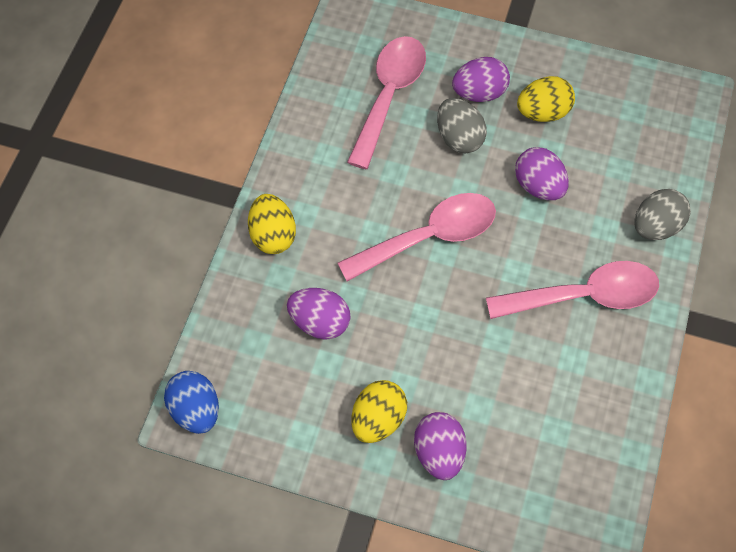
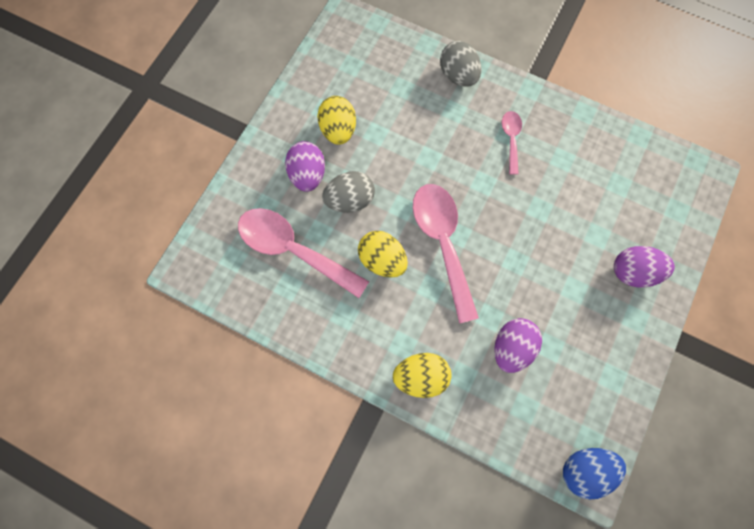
camera: 80 degrees left, 10 degrees up
(378, 419) = (602, 314): yellow egg -> yellow egg (382, 260)
(538, 186) = (408, 149): purple egg -> none
(583, 296) = (511, 139): pink spoon -> pink spoon, size x0.50

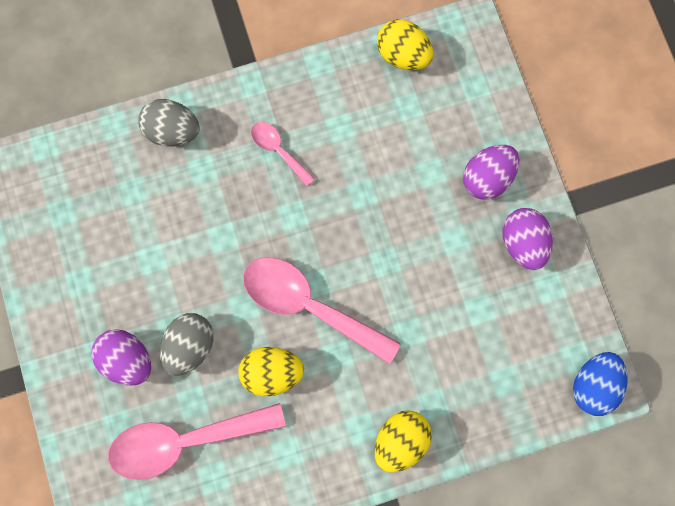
camera: 45 degrees left, 5 degrees up
(338, 130) = (113, 289): yellow egg -> yellow egg (403, 55)
(511, 347) = (449, 341): purple egg -> purple egg (522, 243)

